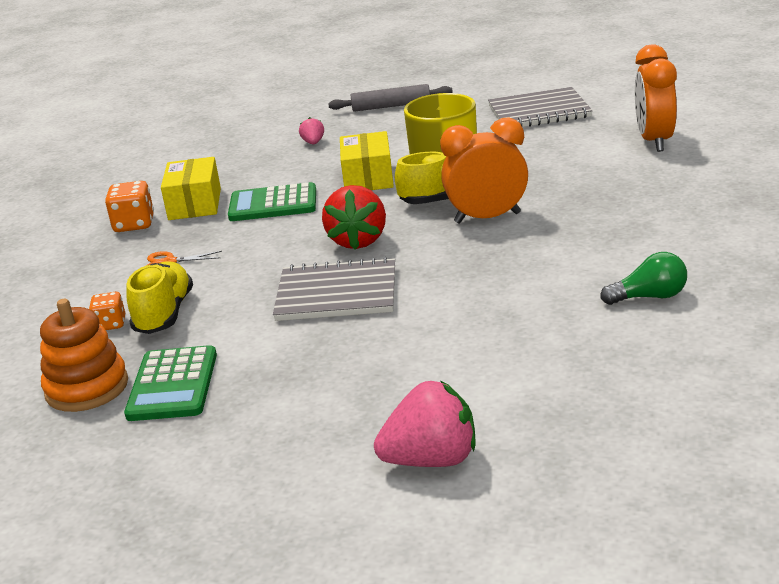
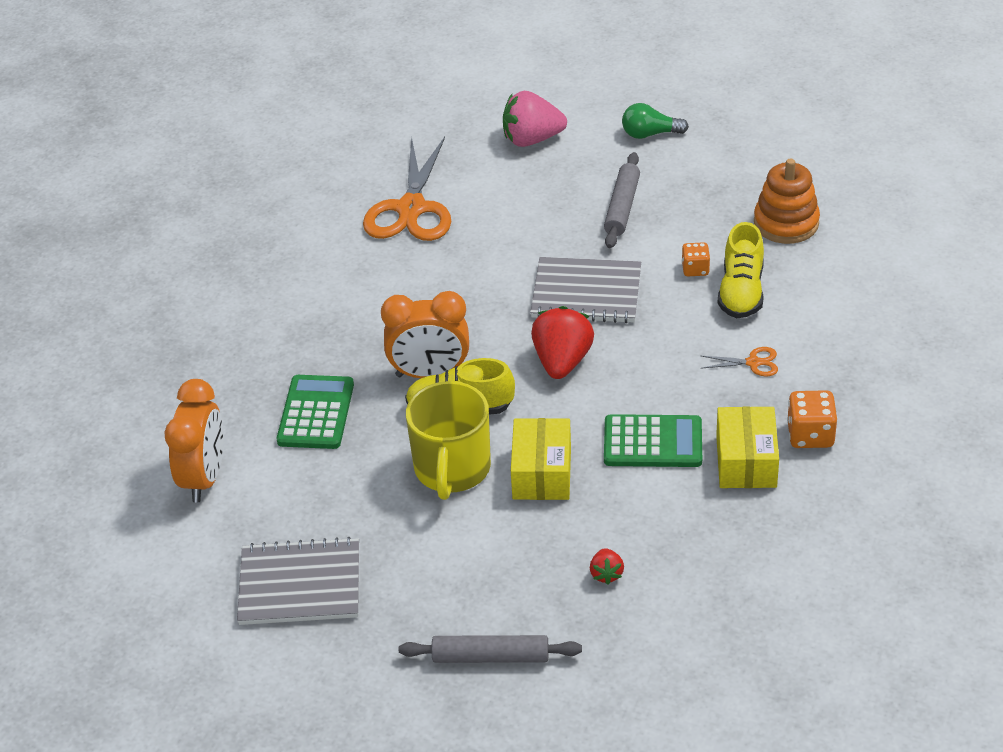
camera: 175 degrees left, 15 degrees up
(111, 324) = (788, 287): orange dice -> orange dice (695, 269)
(172, 385) = (717, 217): green calculator -> green calculator (316, 413)
(294, 383) = (622, 207): none -> grey rolling pin
(313, 143) = (606, 574): pink strawberry -> red strawberry
(575, 349) = (411, 209): none -> orange scissors
(649, 297) = (334, 250): green light bulb -> green light bulb (650, 134)

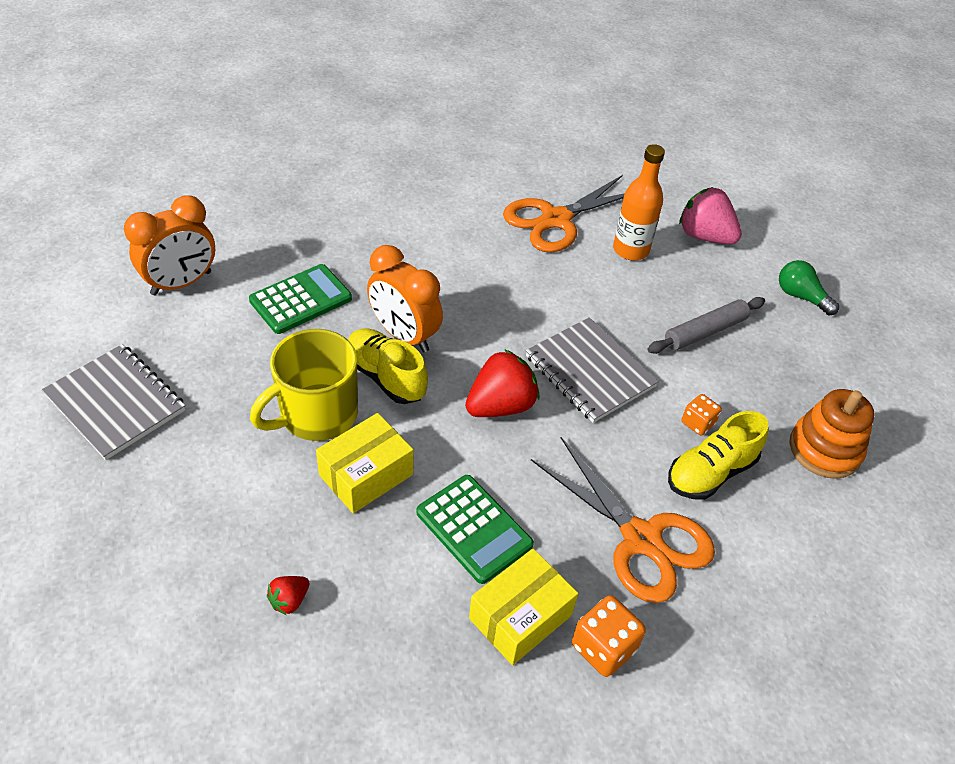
camera: 40 degrees right, 5 degrees up
(490, 657) = (126, 580): grey rolling pin -> none
(496, 189) = (630, 250): none -> orange bottle
(753, 363) = (641, 539): orange scissors -> orange scissors, size x2.35

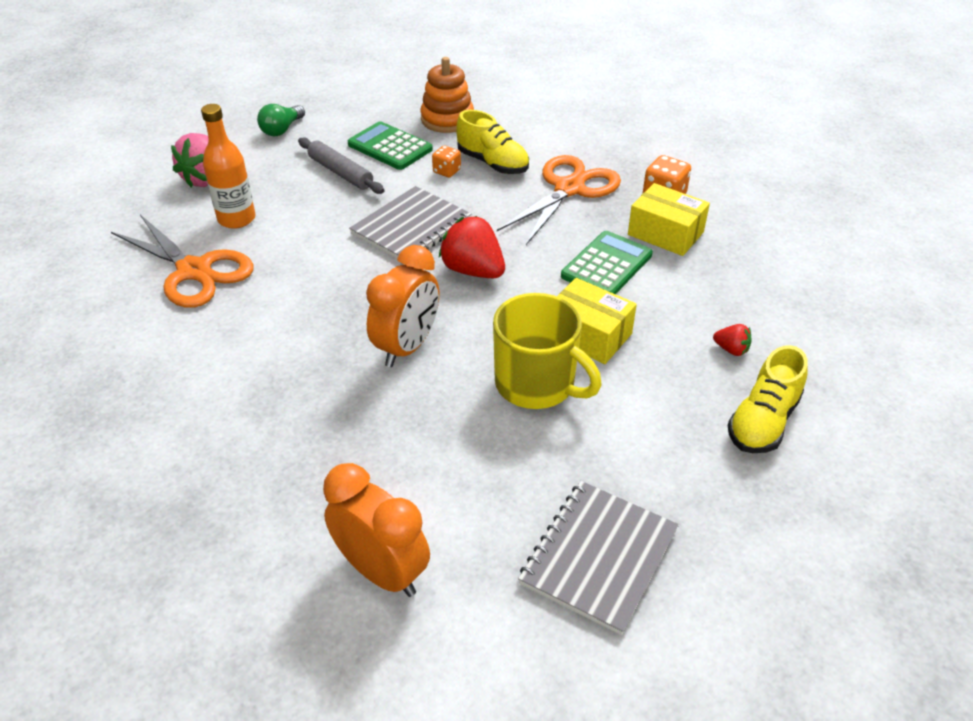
camera: 100 degrees left, 5 degrees down
(301, 300) = (378, 442): green calculator -> green calculator (390, 147)
(386, 377) = (468, 348): yellow shoe -> yellow shoe (763, 422)

